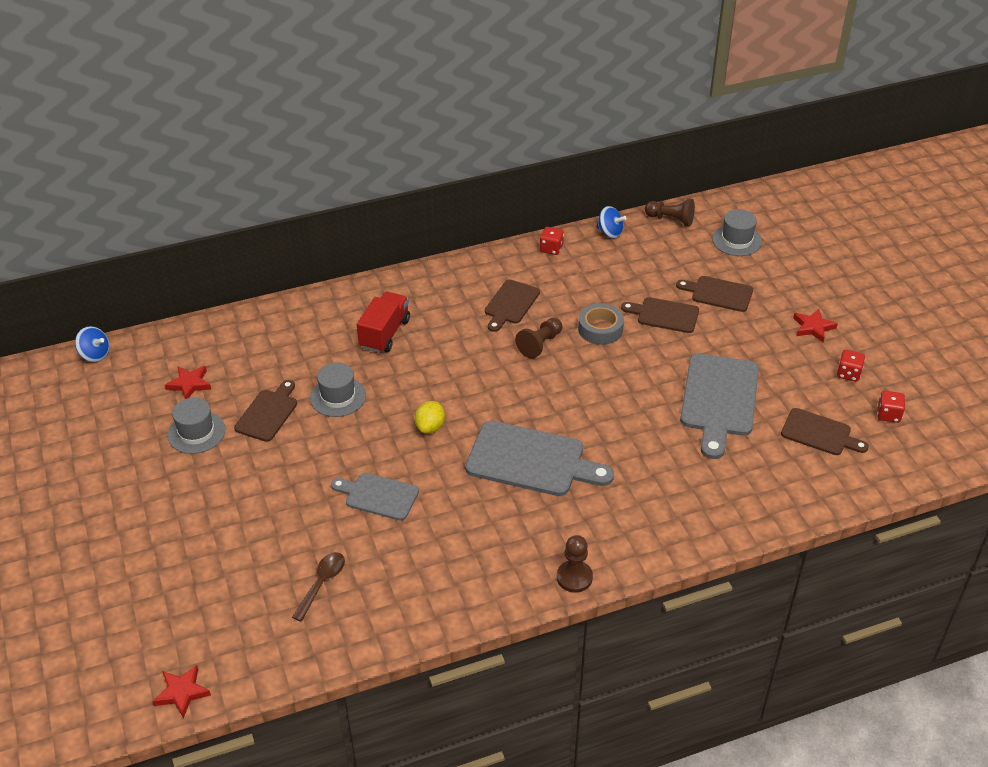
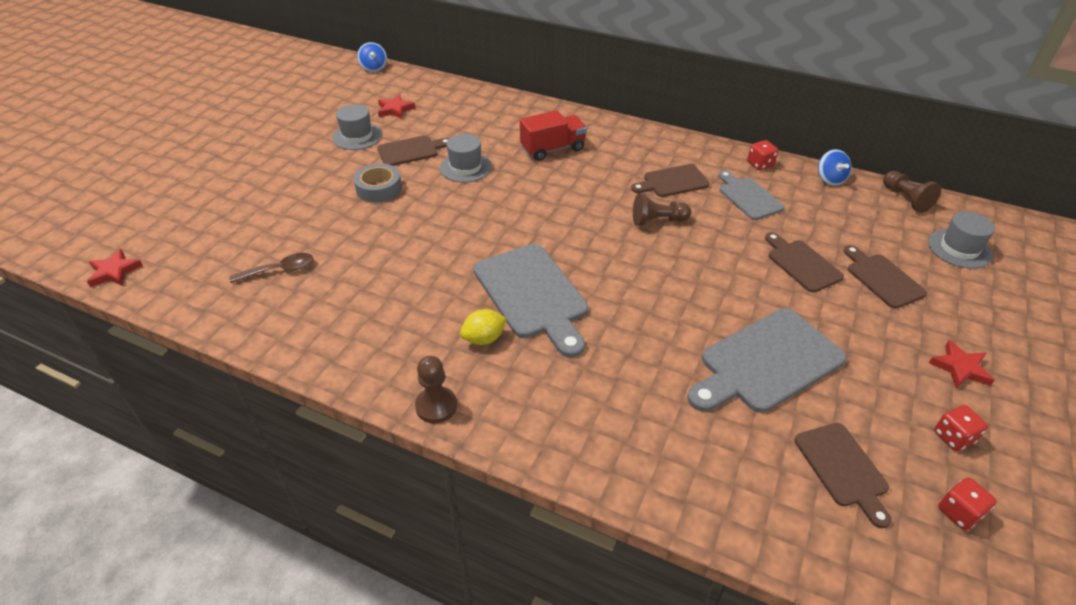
camera: 45 degrees right, 0 degrees up
(378, 496) = (395, 242): grey cutting board -> grey cutting board (748, 197)
(430, 427) = (495, 223): yellow lemon -> yellow lemon (484, 338)
(600, 329) = (725, 240): grey tape -> grey tape (379, 188)

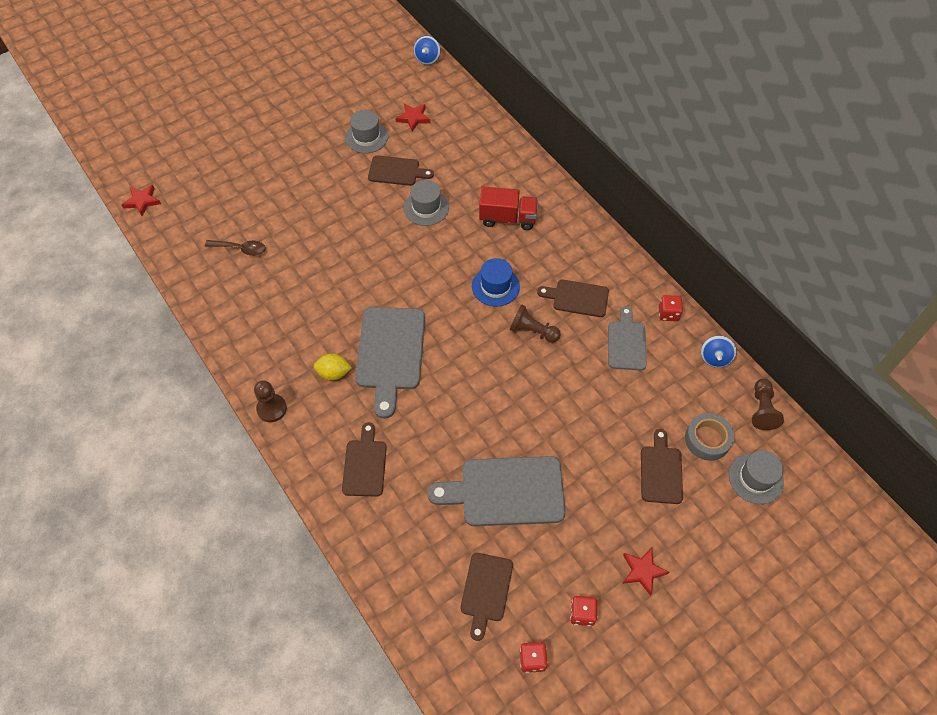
camera: 30 degrees right, 15 degrees up
(379, 188) = (349, 201): grey tape -> grey tape (707, 439)
(589, 201) = (495, 286): none -> blue hat
(802, 264) = (609, 426): brown cutting board -> brown cutting board (365, 464)

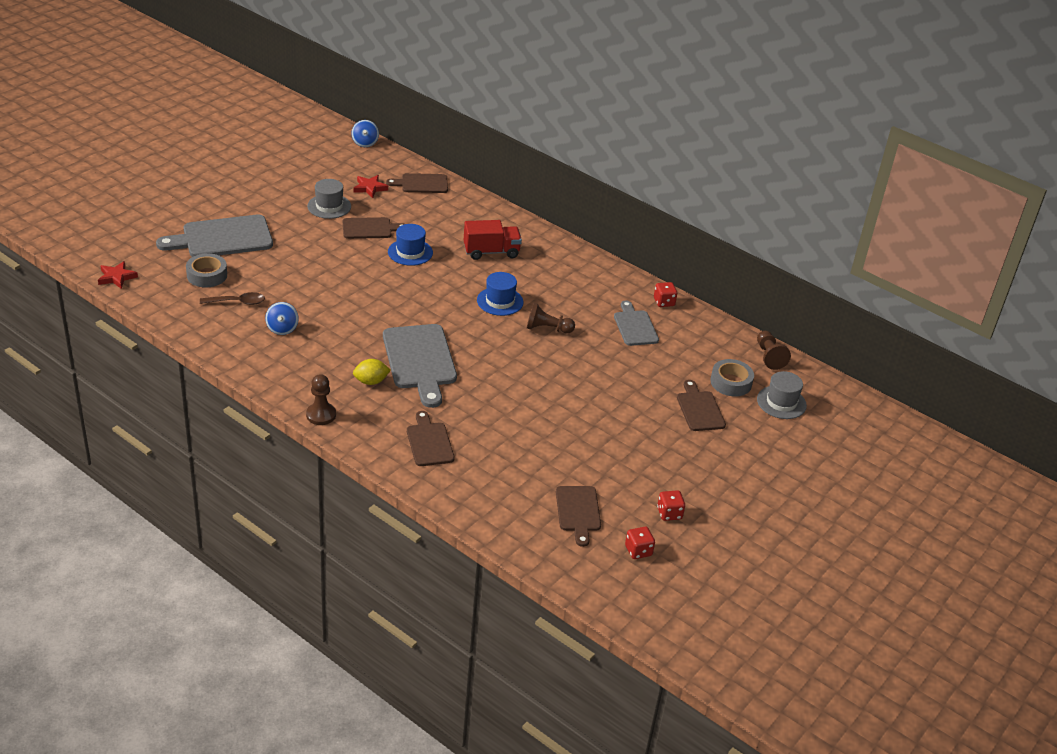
camera: 20 degrees left, 20 degrees down
(224, 210) = (207, 275): none -> grey tape
(426, 208) = (410, 252): grey hat -> blue hat
(506, 491) = (568, 442): grey cutting board -> grey cutting board (222, 238)
(577, 298) = (578, 301): brown cutting board -> brown cutting board (421, 184)
(642, 571) = (710, 477): red star -> none
(715, 358) = (716, 327): blue spinning top -> blue spinning top (282, 328)

